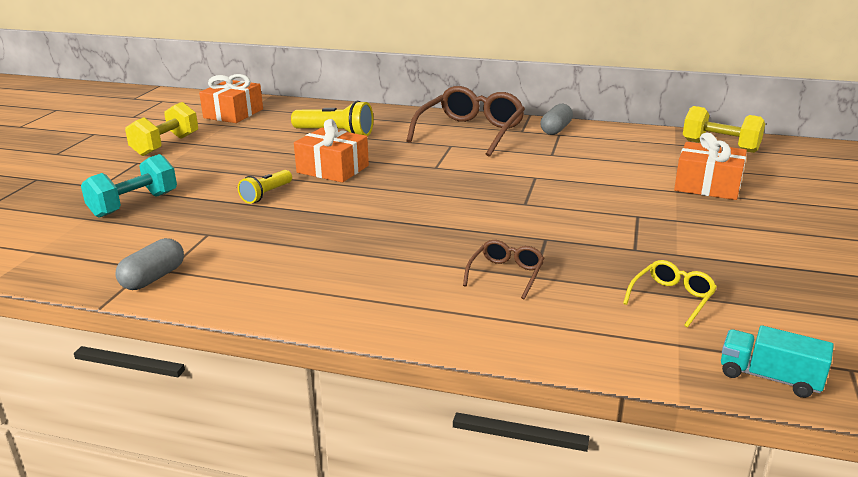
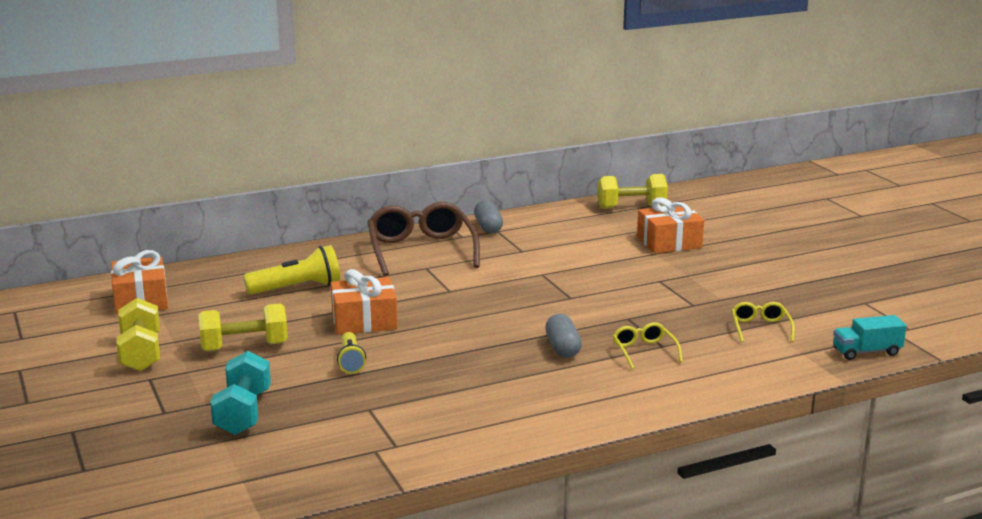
camera: 40 degrees left, 5 degrees down
(153, 278) = (398, 454): grey capsule -> grey capsule (563, 348)
(226, 161) = (244, 347): none -> yellow dumbbell
(506, 274) = (644, 351): brown glasses -> yellow glasses

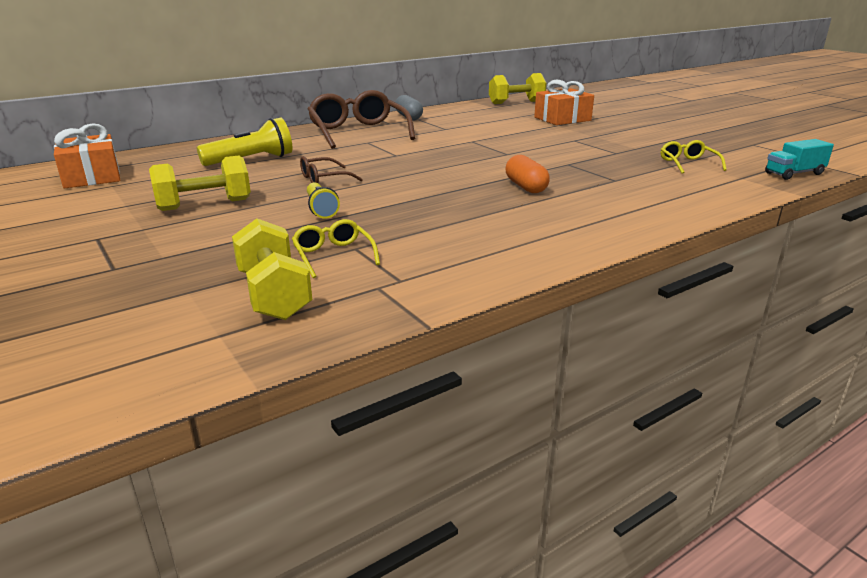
camera: 10 degrees left, 5 degrees up
(141, 353) = (88, 217): yellow dumbbell -> yellow dumbbell (274, 294)
(243, 413) = (210, 262): turquoise dumbbell -> none
(364, 321) = (324, 179): orange gift -> brown glasses
(563, 348) = (526, 187): grey capsule -> orange capsule
(644, 351) = (602, 185): yellow glasses -> yellow glasses (333, 255)

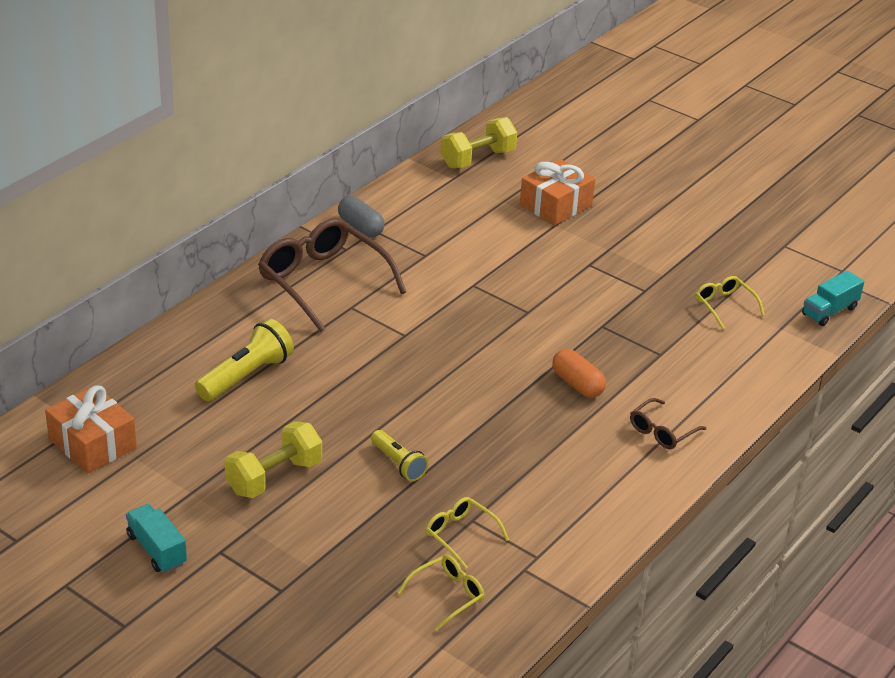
camera: 20 degrees left, 10 degrees up
(46, 230) = (157, 550): none -> turquoise truck
(274, 294) = (447, 595): yellow dumbbell -> yellow glasses
(324, 179) = (360, 403): brown glasses -> brown glasses (662, 431)

